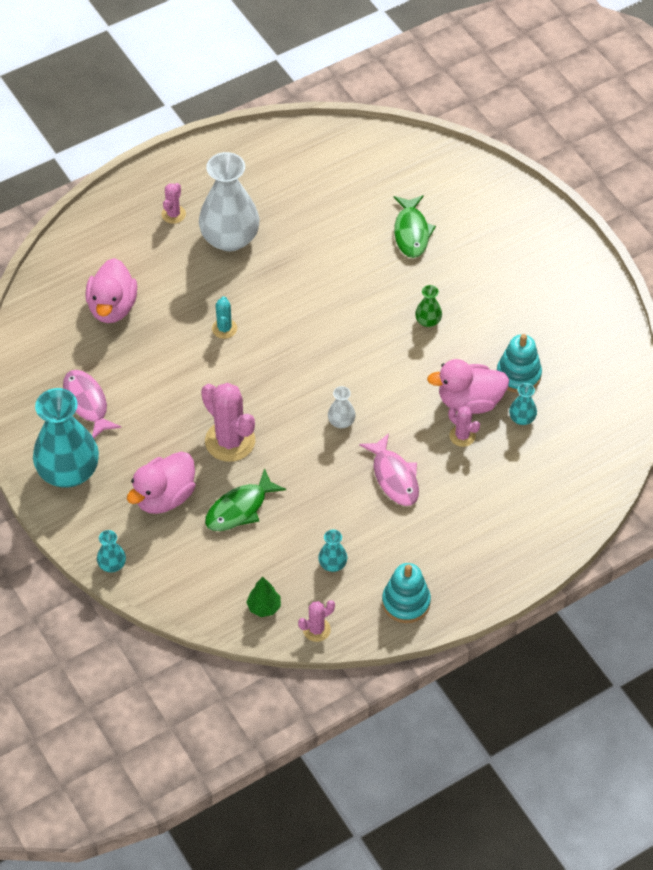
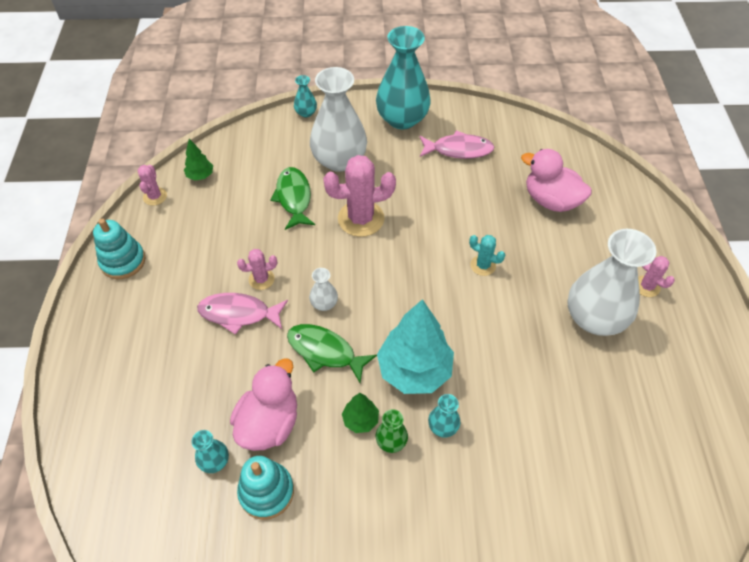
camera: 120 degrees right, 0 degrees up
(164, 497) = (339, 160): pink duck -> white vase
(332, 564) = (197, 231): turquoise vase -> turquoise vase (443, 426)
(360, 332) = (414, 370): none -> turquoise tree
(411, 232) = (524, 495): green fish -> green fish (325, 351)
(425, 346) = (360, 420): none -> green tree
(462, 436) = (237, 393): pink cactus -> pink cactus (261, 279)

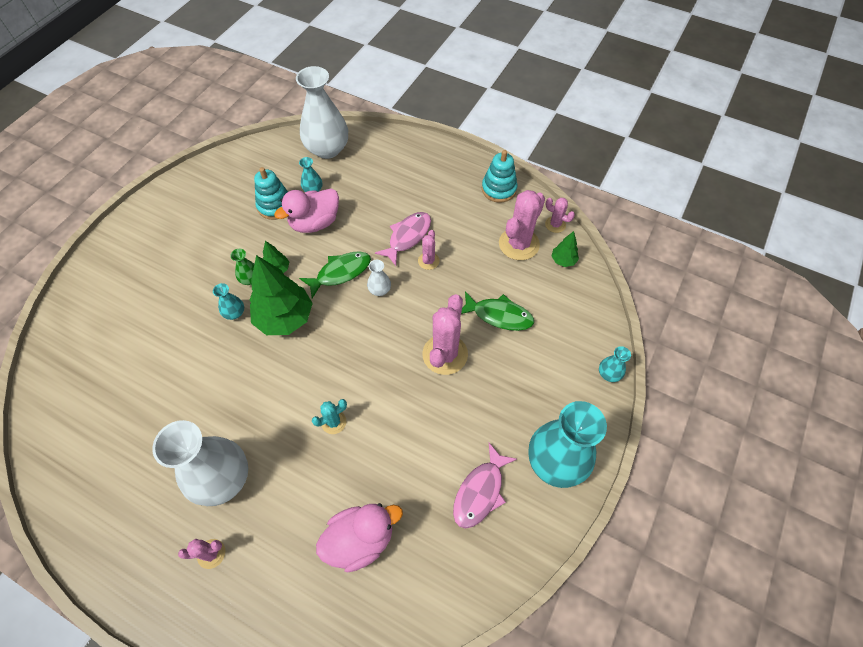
camera: 120 degrees right, 5 degrees up
(197, 215) = (519, 244): none -> pink cactus
(269, 423) = (315, 223): pink duck -> pink duck turned 90 degrees clockwise
(339, 160) = (526, 372): white vase -> white vase (327, 149)
(414, 370) = (285, 318): turquoise tree -> green tree

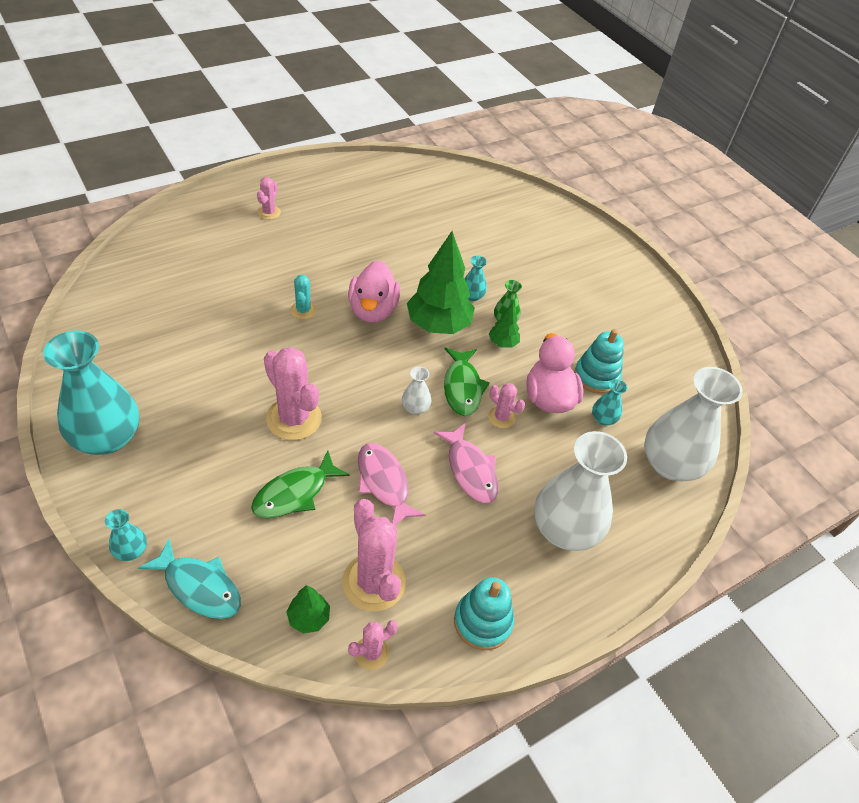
camera: 115 degrees right, 10 degrees down
(222, 478) = (319, 236): white vase -> white vase (565, 529)
(360, 539) = (194, 282): pink duck -> pink duck (373, 310)
(428, 261) = (420, 470): pink cactus -> pink cactus (501, 417)
(480, 492) = (145, 368): pink fish -> pink fish (384, 483)
(594, 322) = (199, 587): none -> turquoise fish

